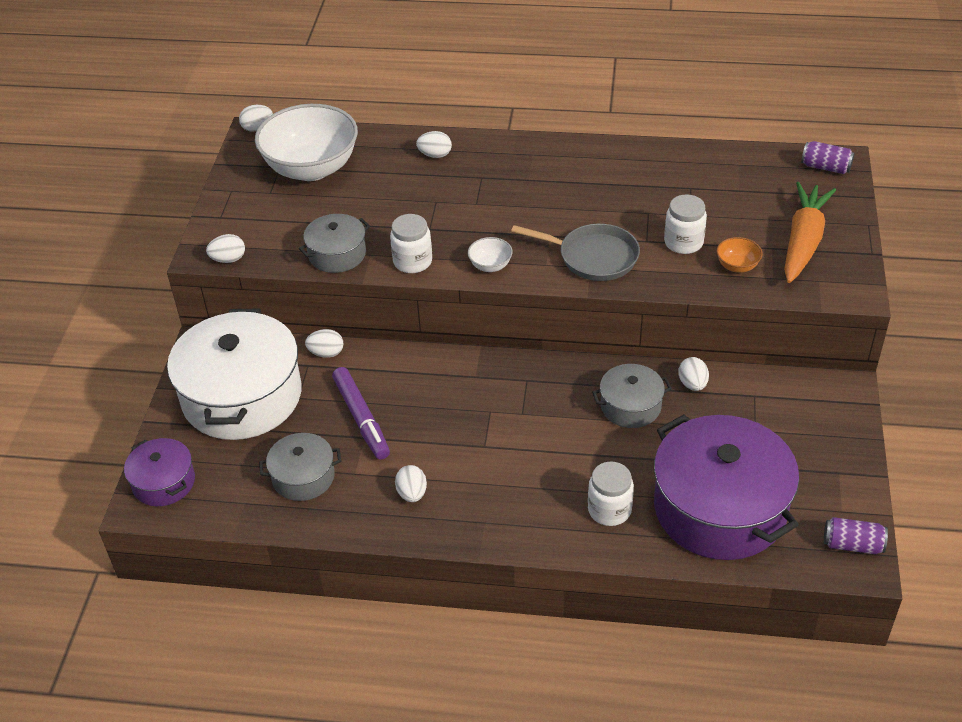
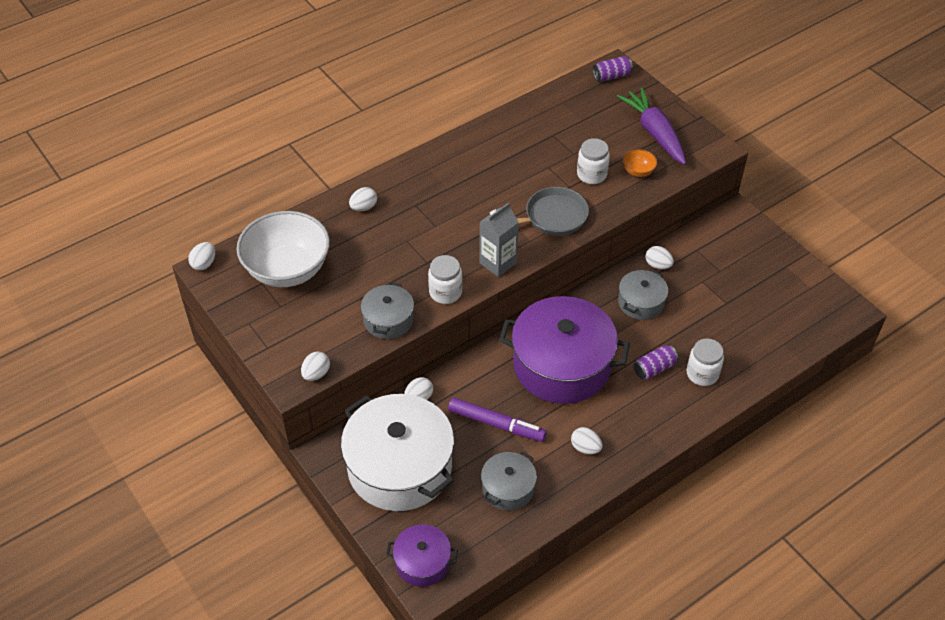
camera: 45 degrees left, 5 degrees up
(490, 266) = (498, 263): white bowl -> grey carton
(719, 508) = (754, 330): purple pot -> purple pot (562, 365)
(803, 241) = (654, 132): orange carrot -> purple carrot
(852, 544) = (835, 303): purple can -> purple can (654, 368)

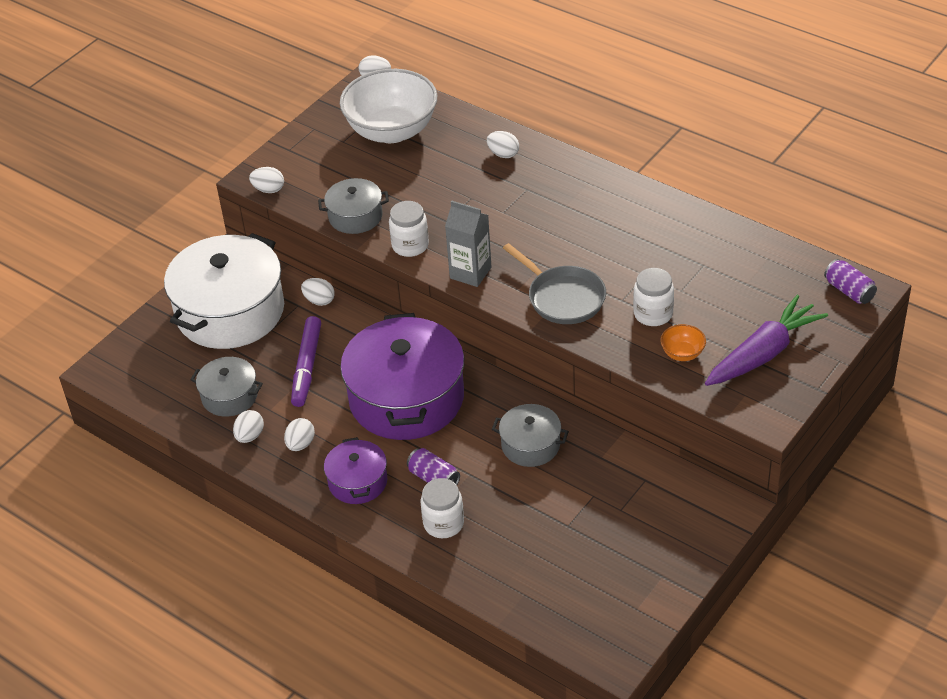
camera: 75 degrees right, 5 degrees down
(422, 562) = (127, 358): purple pot -> purple pot (357, 482)
(658, 265) = (599, 448): white egg -> white egg (250, 436)

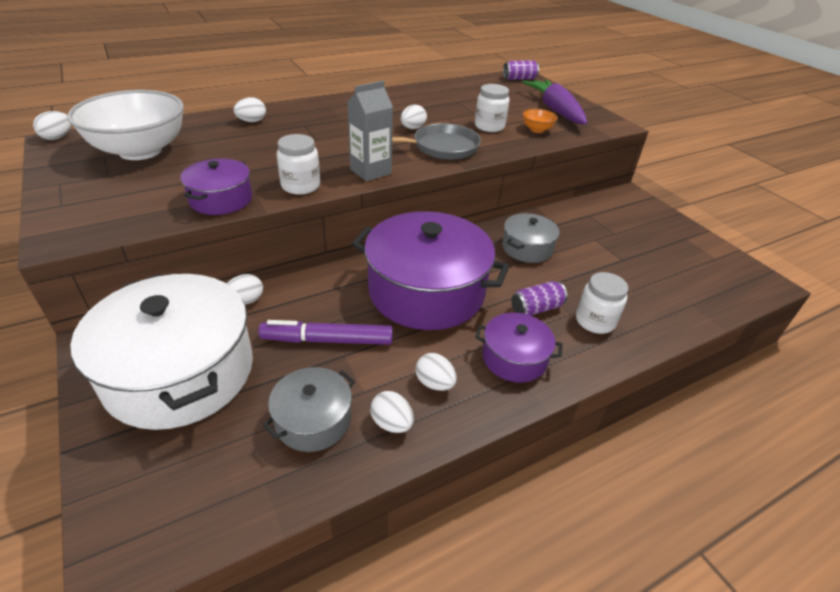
camera: 70 degrees left, 5 degrees down
(268, 189) = (97, 235): white egg -> white egg (413, 128)
(307, 367) = (327, 340): purple marker -> purple marker turned 150 degrees clockwise
(355, 216) = (221, 199): grey pot -> purple pot

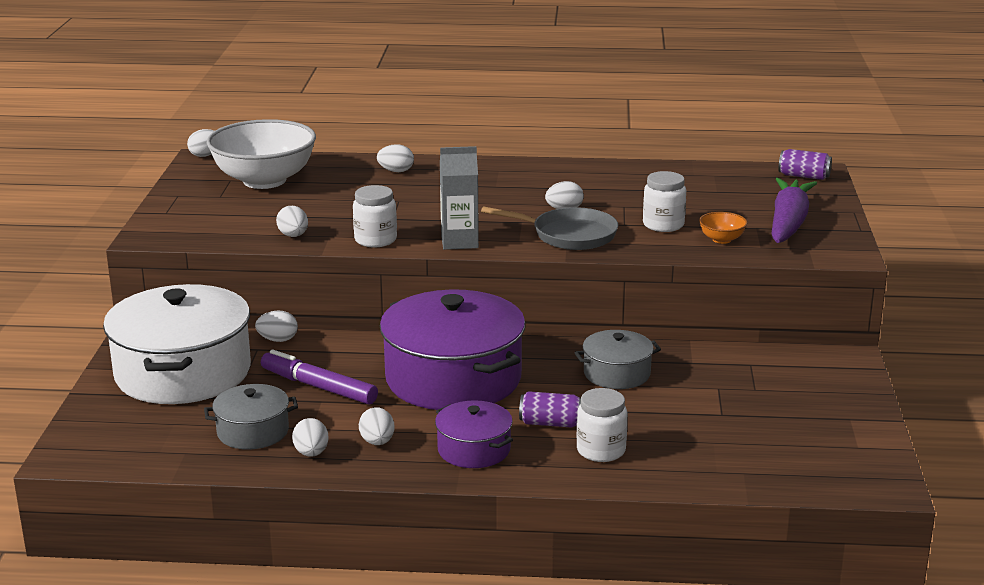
camera: 35 degrees right, 15 degrees down
(221, 199) = (293, 236): purple pot -> white egg

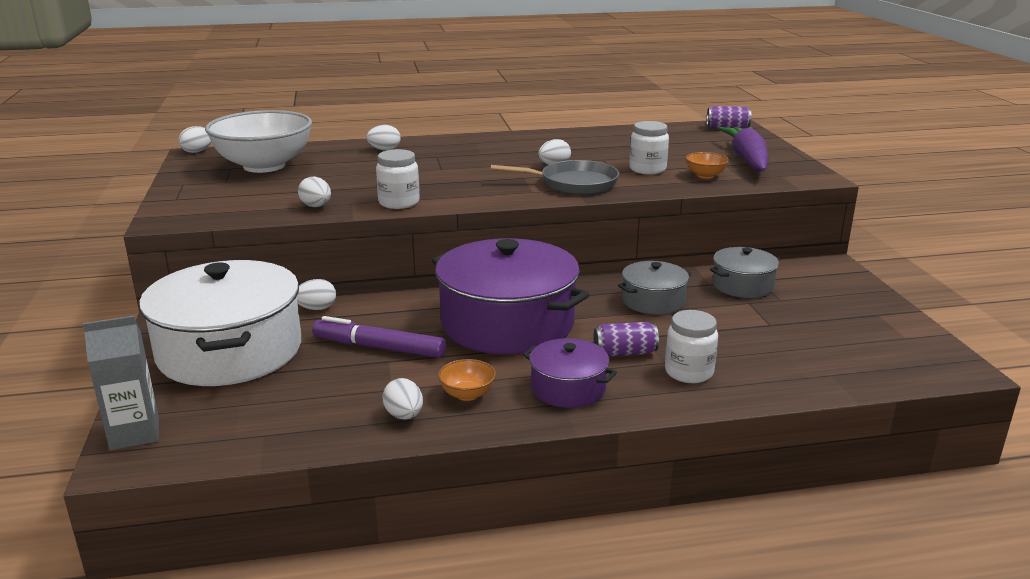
camera: 15 degrees left, 0 degrees up
(253, 432) = (330, 401): grey pot -> grey pot (742, 285)
(377, 442) = (467, 394): white egg -> orange bowl
(459, 242) = (479, 197): grey carton -> grey carton (134, 433)

